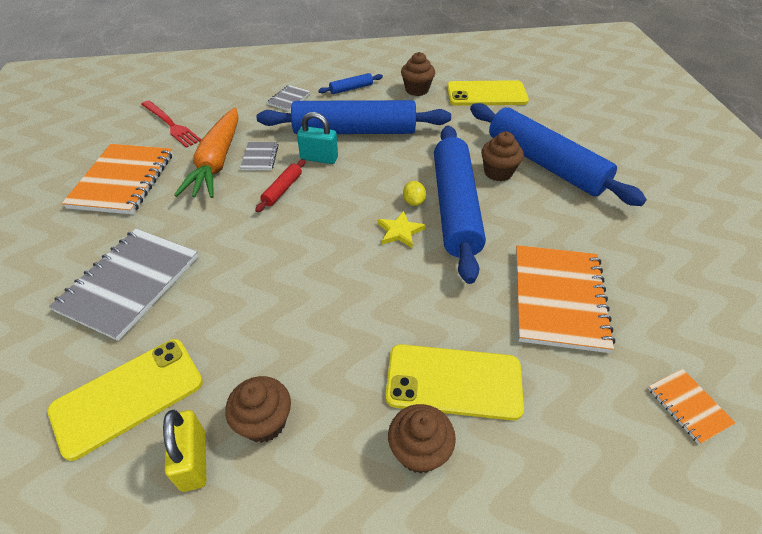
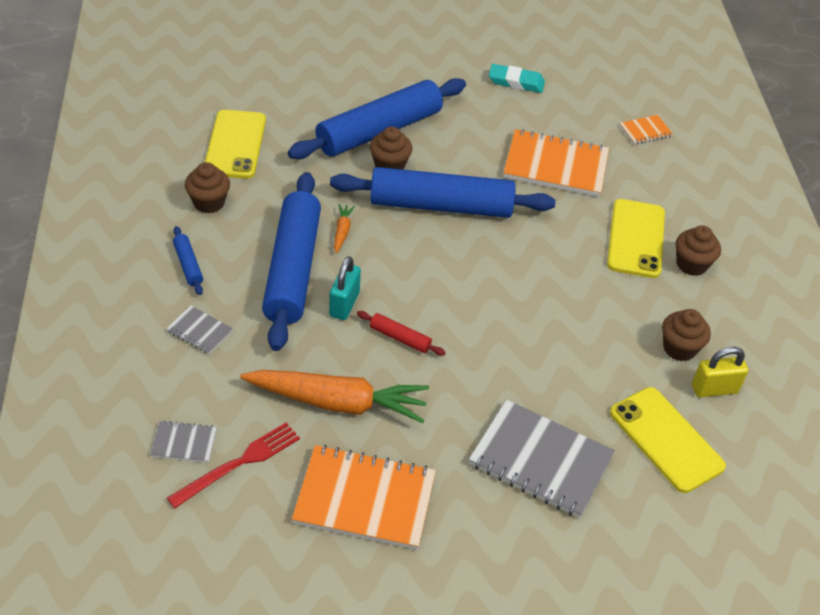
camera: 90 degrees left, 0 degrees up
(260, 157) = (334, 360): grey notebook -> grey notebook (184, 443)
(400, 231) = (473, 249): yellow star -> none
(403, 151) = (342, 231): none -> orange carrot
(413, 202) = (430, 234): yellow lemon -> none
(696, 261) = (516, 82): none -> turquoise eraser

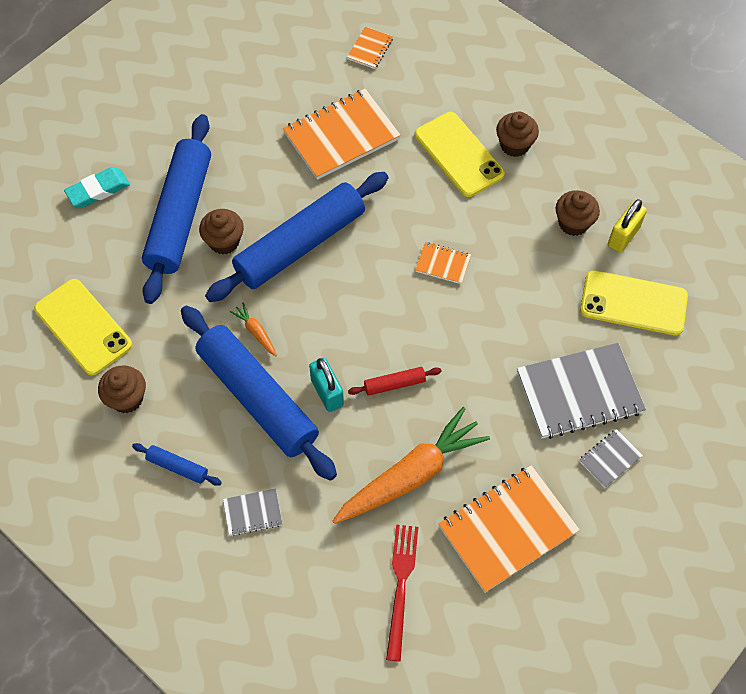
camera: 40 degrees left, 15 degrees up
(184, 443) = (347, 608): grey notebook -> grey notebook (610, 459)
(516, 82) = (231, 79): turquoise eraser -> turquoise eraser (98, 190)
(534, 295) = (443, 264): none -> orange notebook

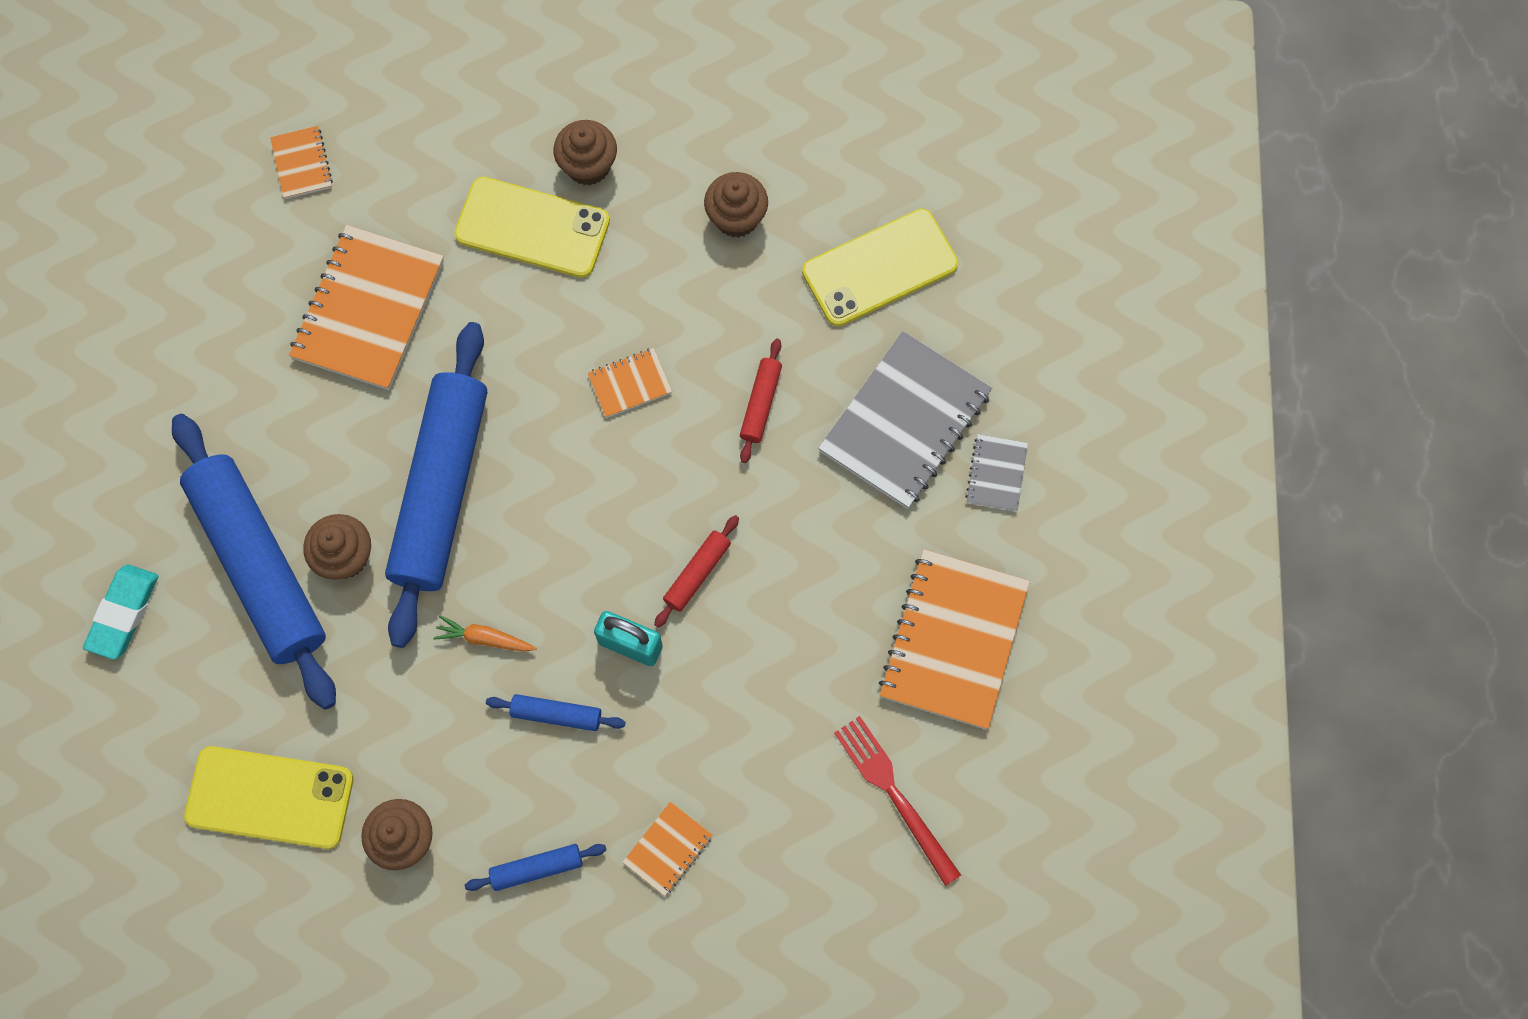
camera: 40 degrees left, 10 degrees up
(253, 513) = (668, 849): grey notebook -> orange notebook
(257, 398) = (556, 714): blue rolling pin -> blue rolling pin, size x0.40
(410, 475) = (803, 664): orange carrot -> none
(505, 324) = (760, 404): none -> red rolling pin
(623, 236) = (805, 192): yellow padlock -> none

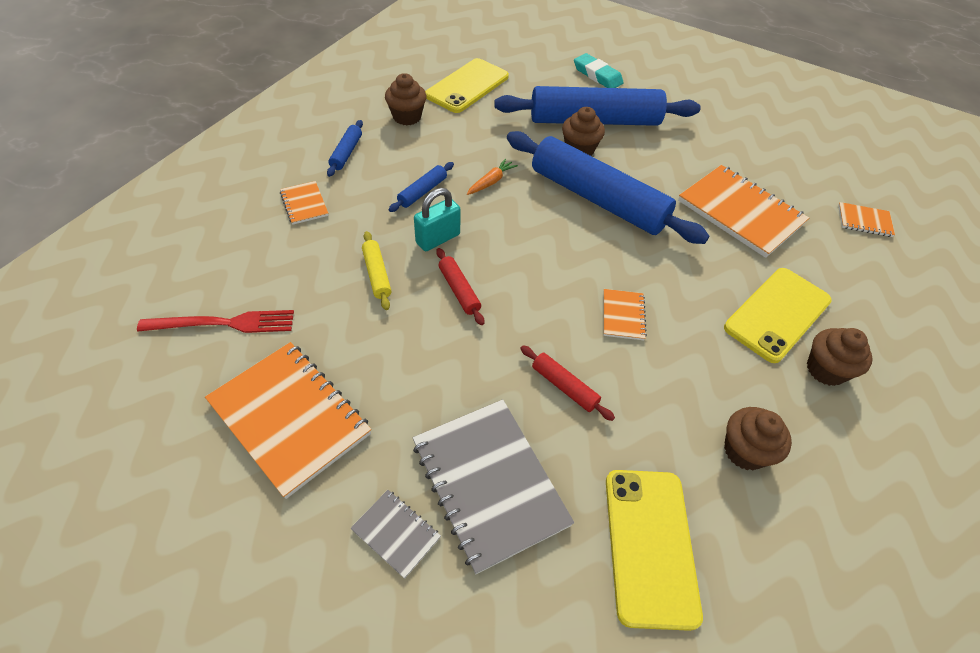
camera: 115 degrees right, 20 degrees down
(728, 679) = (377, 274): none -> yellow rolling pin

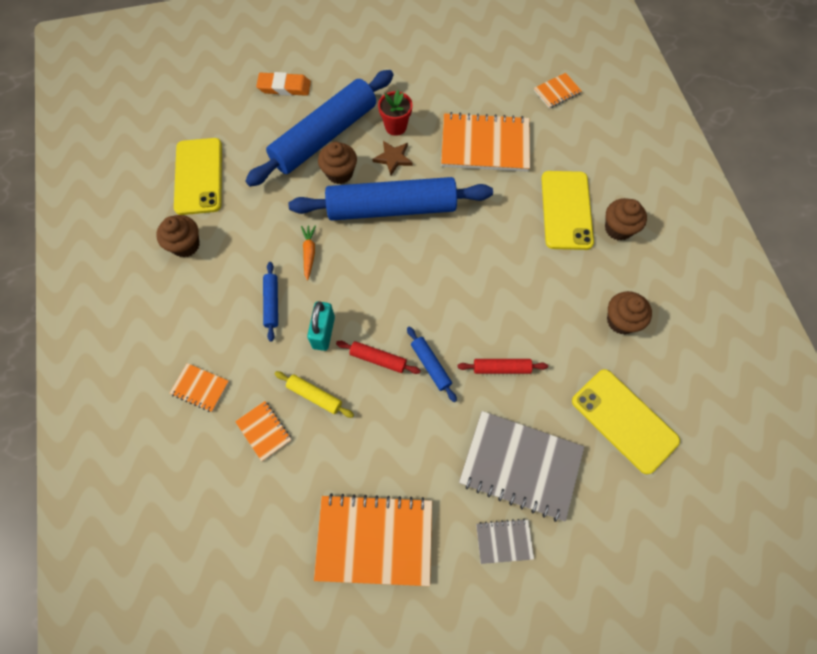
camera: 40 degrees left, 15 degrees up
(224, 323) = (258, 524): red fork -> none
(346, 153) = (178, 317): blue rolling pin -> blue rolling pin (431, 365)
(597, 75) = (284, 87): turquoise eraser -> orange eraser
(623, 315) = (488, 288): orange notebook -> orange notebook (264, 431)
(638, 169) = (393, 158): none -> brown star
(665, 150) = (395, 126): none -> red flower pot

